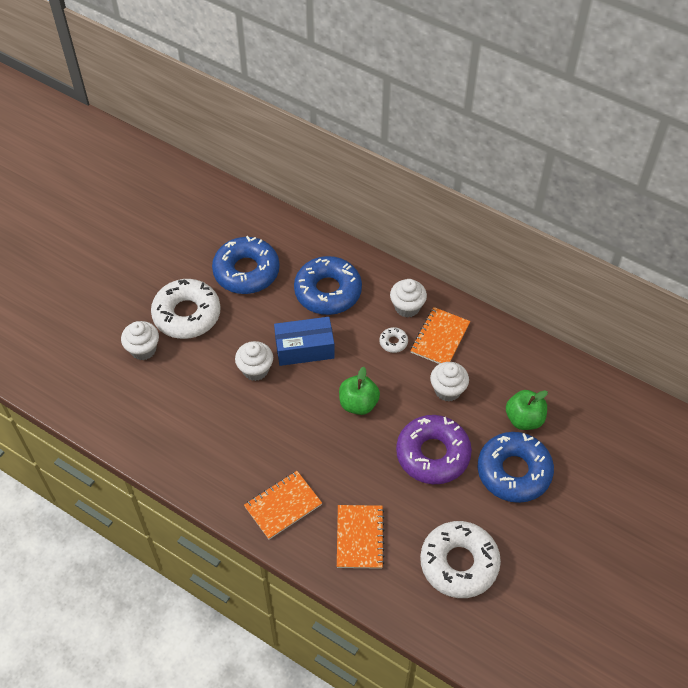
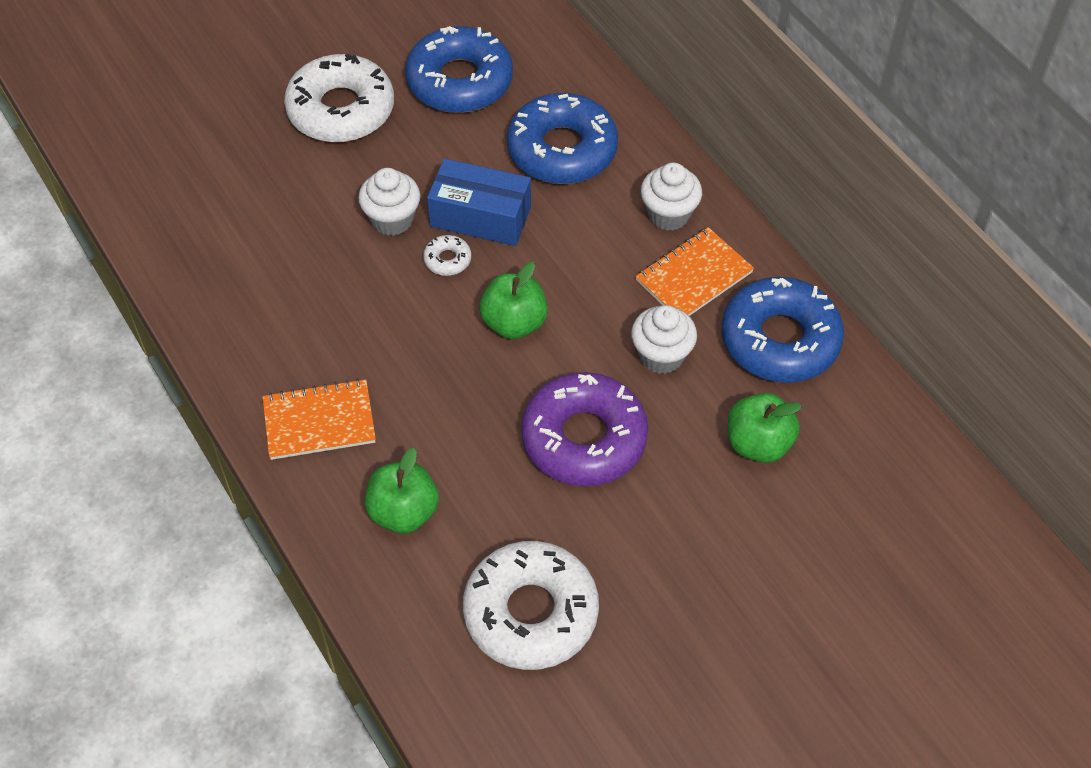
camera: 25 degrees right, 0 degrees up
(143, 349) = (253, 135): white cupcake -> none
(360, 537) = (403, 512): orange notebook -> green apple
(393, 342) = (618, 256): white donut -> white donut (447, 260)
(514, 471) = (696, 514): blue donut -> blue donut (780, 340)

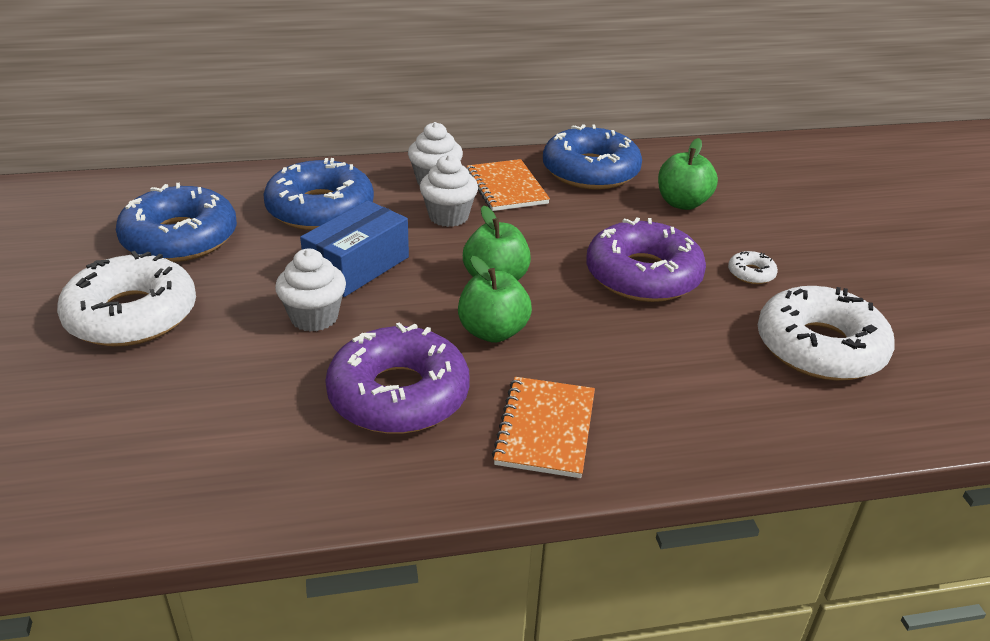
camera: 70 degrees left, 20 degrees down
(319, 313) = (398, 395): none -> purple donut
(403, 512) = (686, 396): green apple -> green apple (493, 332)
(447, 260) = (393, 297): white donut -> white donut (751, 273)
(661, 355) = (576, 220): white cupcake -> white cupcake (448, 216)

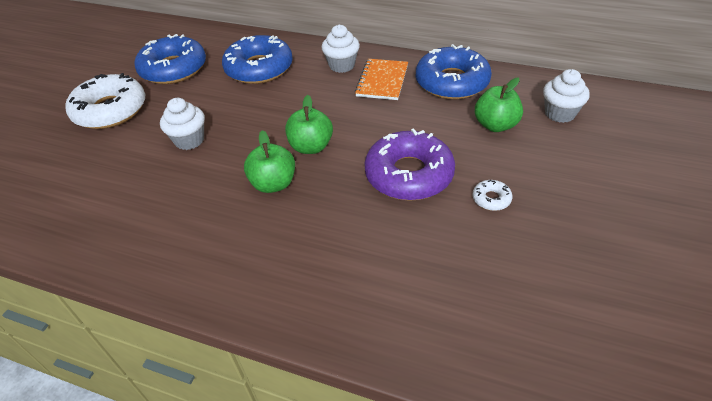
camera: 35 degrees right, 10 degrees up
(357, 267) = (242, 113): blue box -> none
(398, 395) = (183, 207): purple donut -> none
(448, 216) = (326, 93): white cupcake -> white cupcake (560, 113)
(545, 429) = (238, 264): orange notebook -> none
(820, 347) = (484, 279): white donut -> none

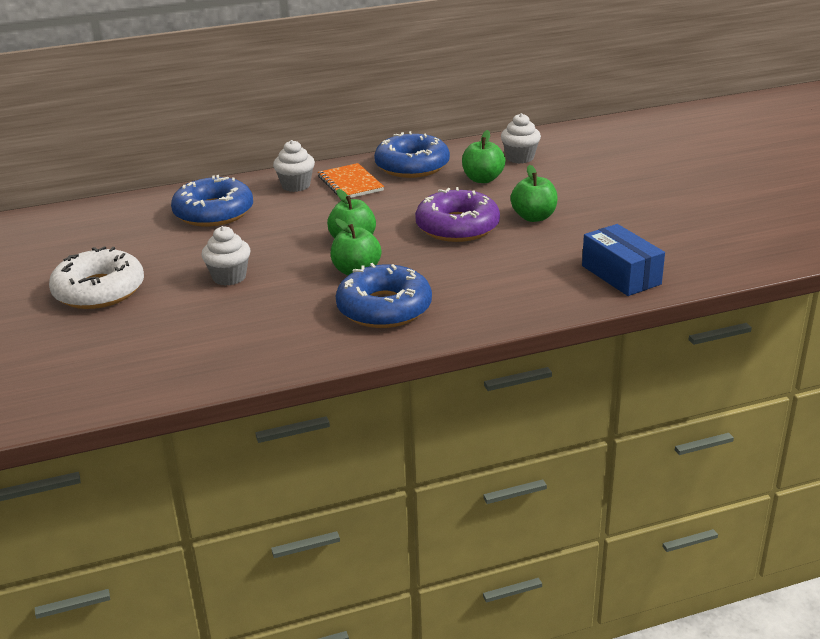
camera: 40 degrees left, 15 degrees down
(173, 69) = (115, 242): blue donut -> blue donut (384, 308)
(491, 199) = (534, 217): white donut -> green apple
(493, 339) = (621, 275): none -> blue box

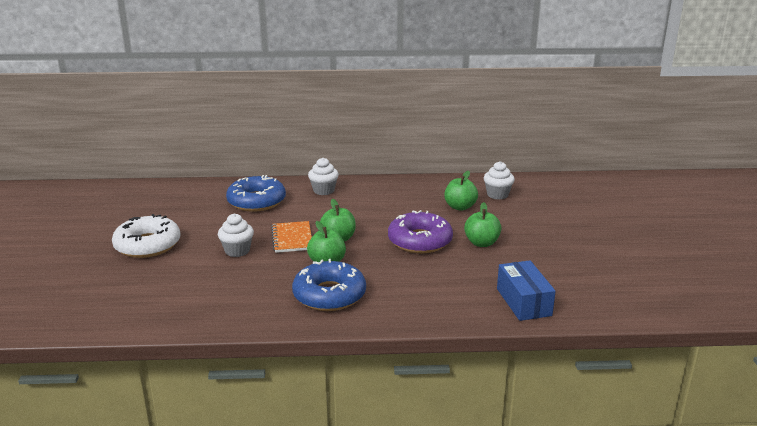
camera: 15 degrees right, 5 degrees down
(350, 183) = (362, 195): orange notebook -> orange notebook (292, 238)
(412, 166) = (414, 189): blue donut -> none

